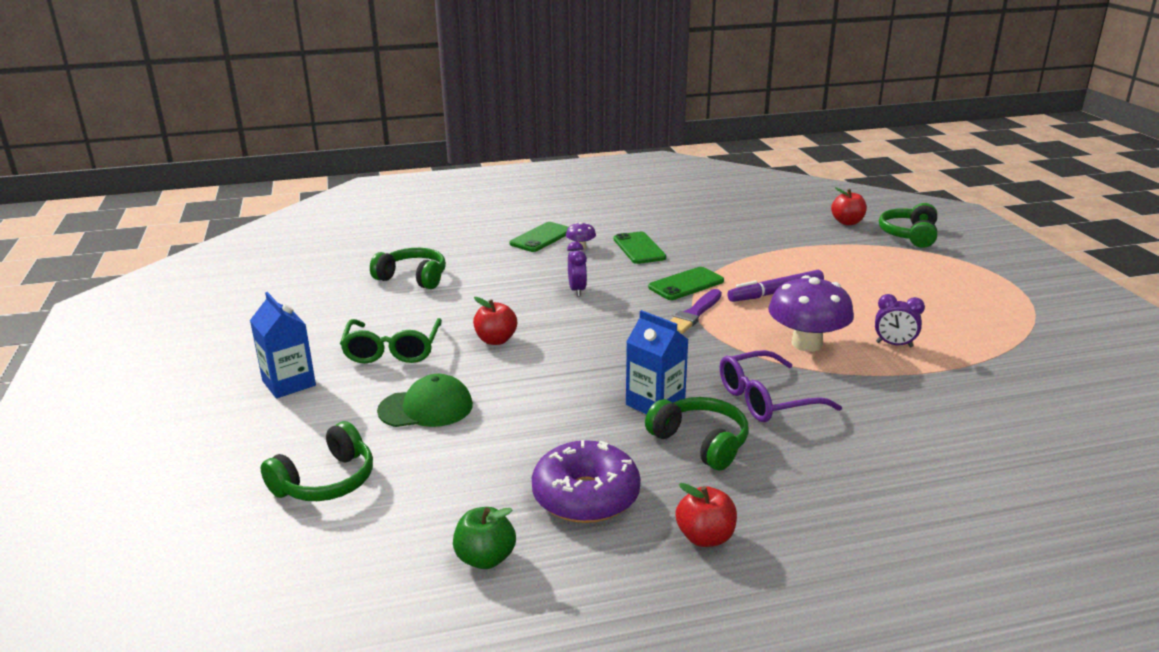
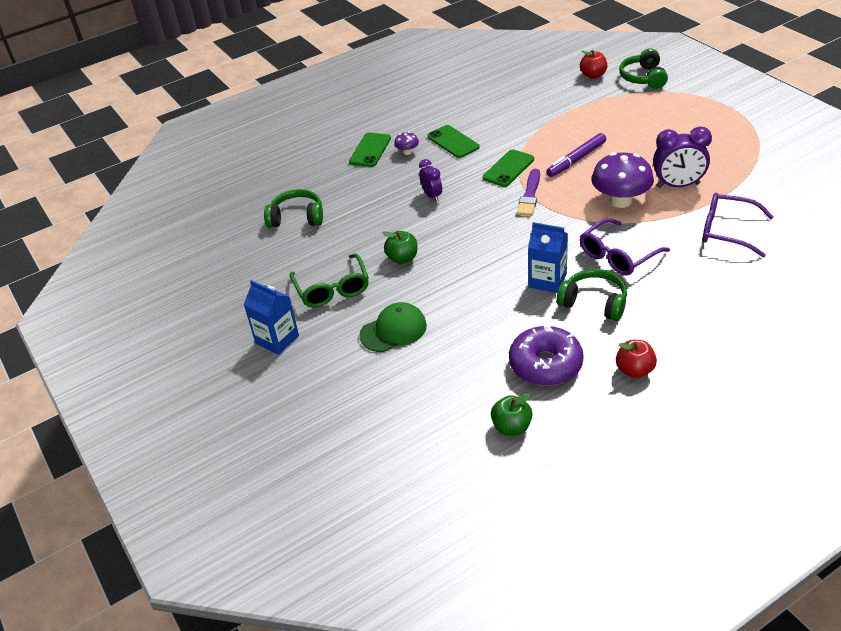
camera: 15 degrees left, 15 degrees up
(326, 481) = (368, 407): green headphones -> none
(496, 340) = (402, 258): red apple -> green apple
(894, 345) = (678, 185): purple clock -> purple clock, size x1.67
(937, 407) = (727, 231): none -> purple glasses

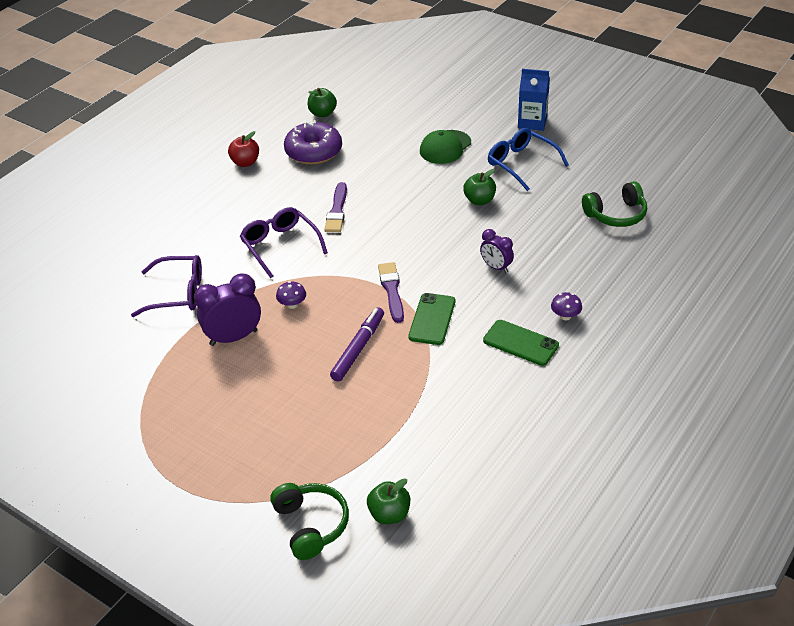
camera: 155 degrees right, 0 degrees up
(332, 289) = (521, 163): green glasses -> blue glasses
(370, 150) = (612, 309): green phone -> none
(547, 280) = (337, 210): blue carton -> purple brush
(593, 75) = (389, 514): red apple -> green apple
(594, 302) = (290, 202): green headphones -> none
(617, 256) = (280, 246): purple glasses -> purple glasses turned 60 degrees counterclockwise
(620, 201) = (292, 305): purple mushroom -> purple mushroom, size x0.45

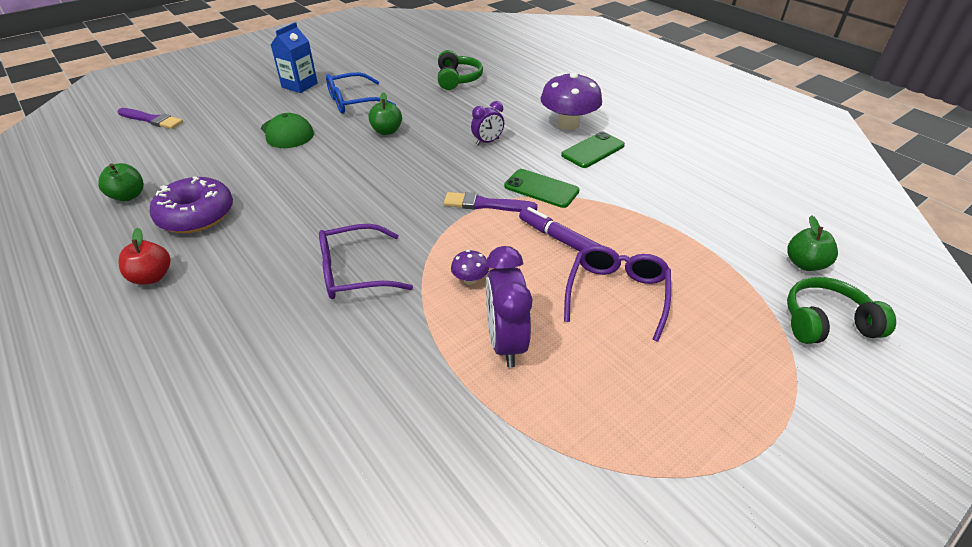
camera: 75 degrees left, 0 degrees up
(178, 293) = (384, 391): purple glasses -> purple glasses (617, 294)
(337, 210) = (325, 217): purple brush -> purple brush (152, 120)
(565, 316) = (568, 124): purple mushroom -> purple mushroom, size x2.21

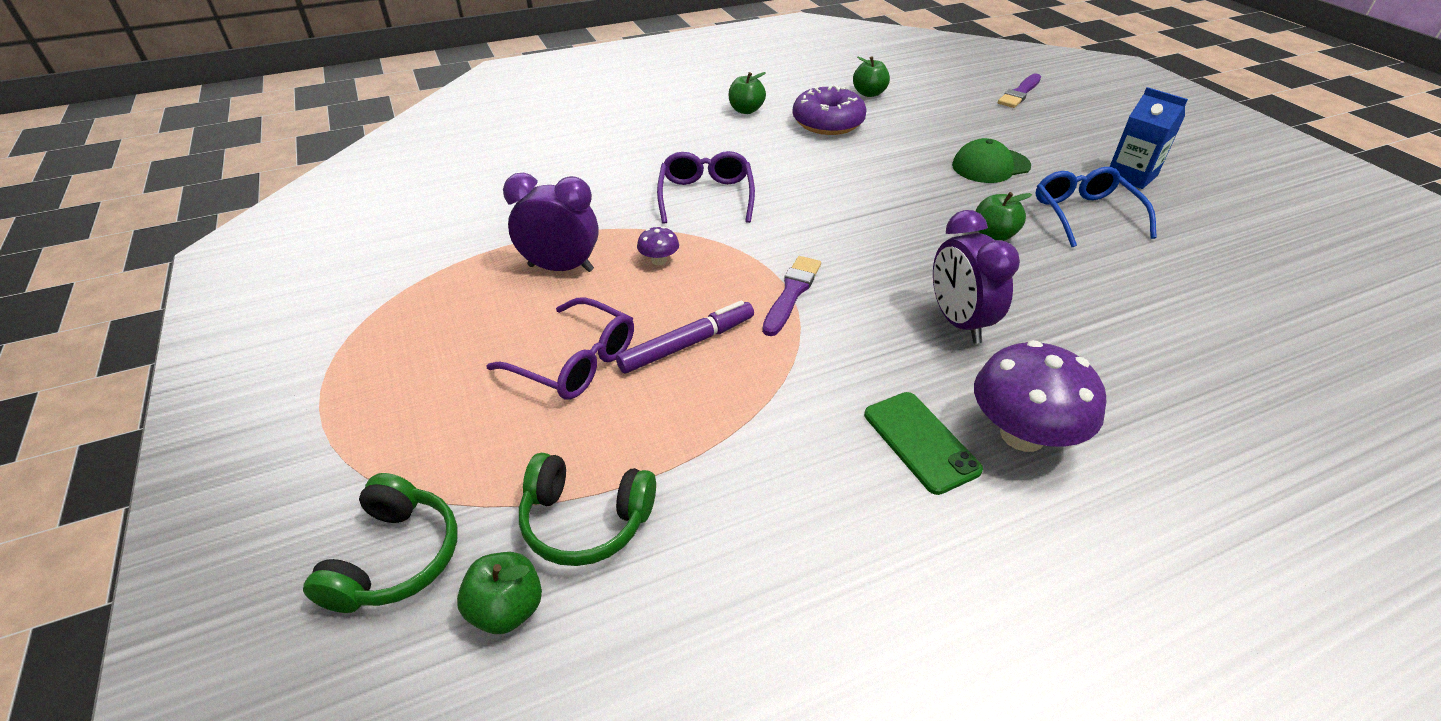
camera: 105 degrees right, 0 degrees up
(152, 277) = (746, 110): red apple -> green apple
(457, 79) = (1199, 325): green headphones -> green headphones (586, 521)
(487, 142) = (958, 322): purple clock -> purple clock, size x1.67
(541, 189) = (815, 350): green phone -> none

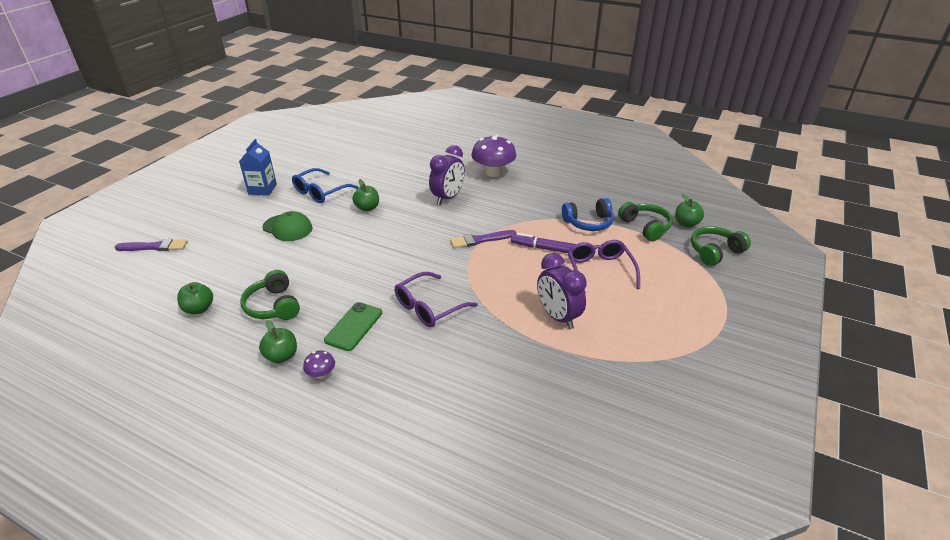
camera: 130 degrees left, 5 degrees down
(659, 260) = (508, 288): purple mushroom -> purple mushroom (321, 374)
(696, 444) = (588, 223): none -> blue headphones
(828, 123) = (273, 306): purple donut -> green headphones
(920, 442) = (522, 186): green phone -> green phone (354, 326)

